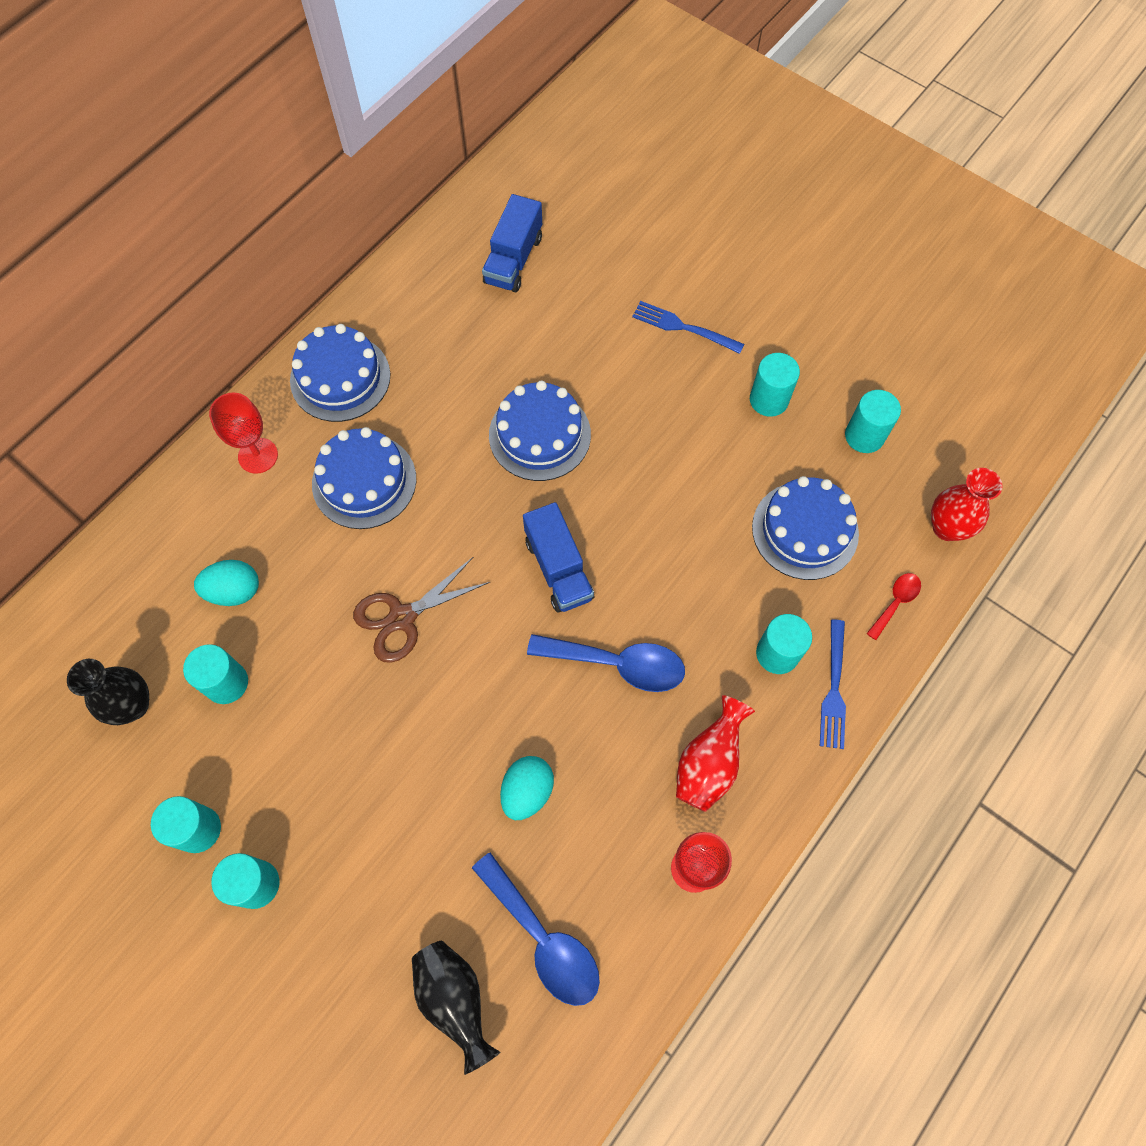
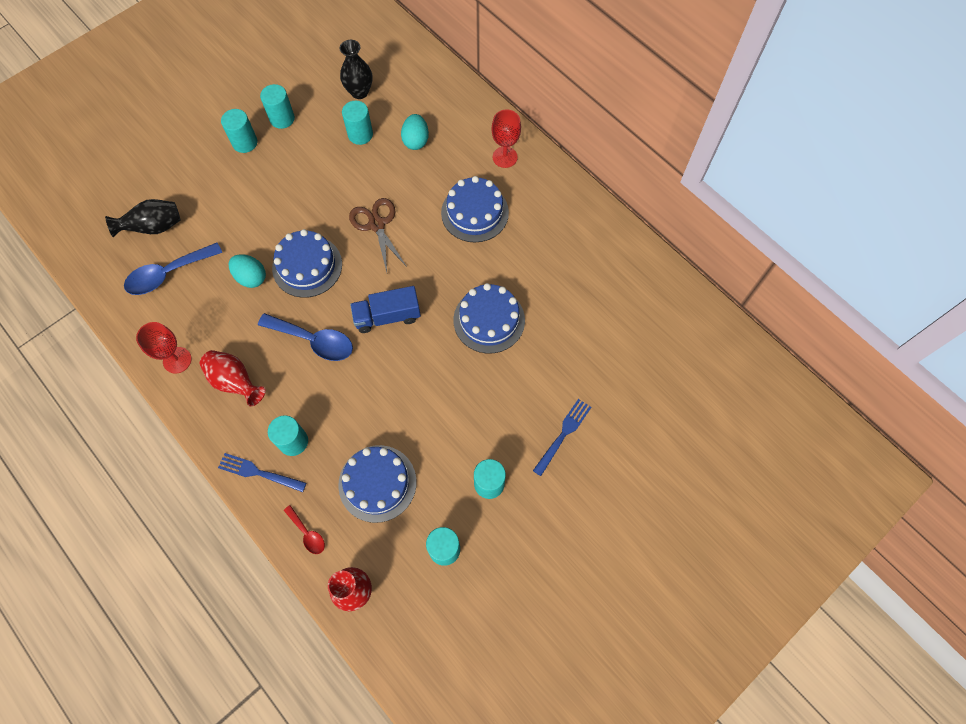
camera: 100 degrees right, 0 degrees up
(340, 378) = (555, 206): blue cake -> blue cake (307, 266)
(513, 260) = (640, 324): blue truck -> none
(617, 664) = (314, 340): blue spoon -> blue spoon turned 90 degrees counterclockwise

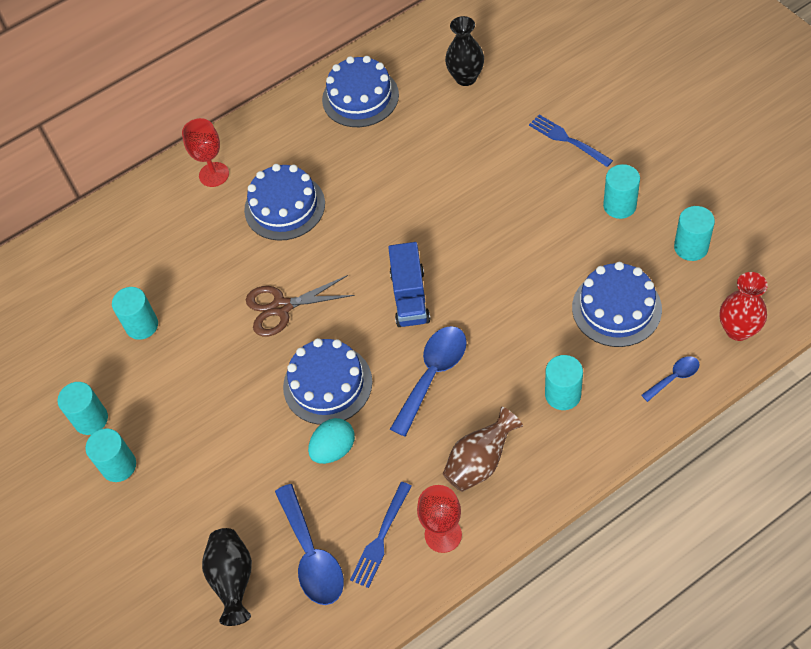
camera: 75 degrees left, 10 degrees down
(235, 382) = (480, 462): red vase -> brown vase
(259, 472) = (600, 430): blue fork -> blue fork (381, 538)
(307, 533) = (674, 377): red spoon -> blue spoon
(359, 92) = (73, 326): black vase -> black vase (466, 78)
(416, 141) = (167, 264): turquoise egg -> none
(489, 320) = (427, 198): blue cake -> blue cake (360, 97)

